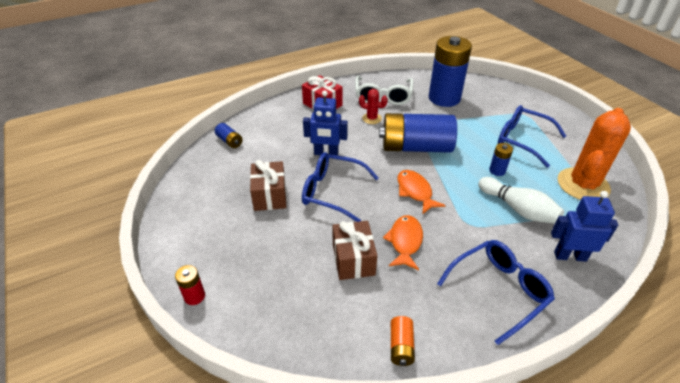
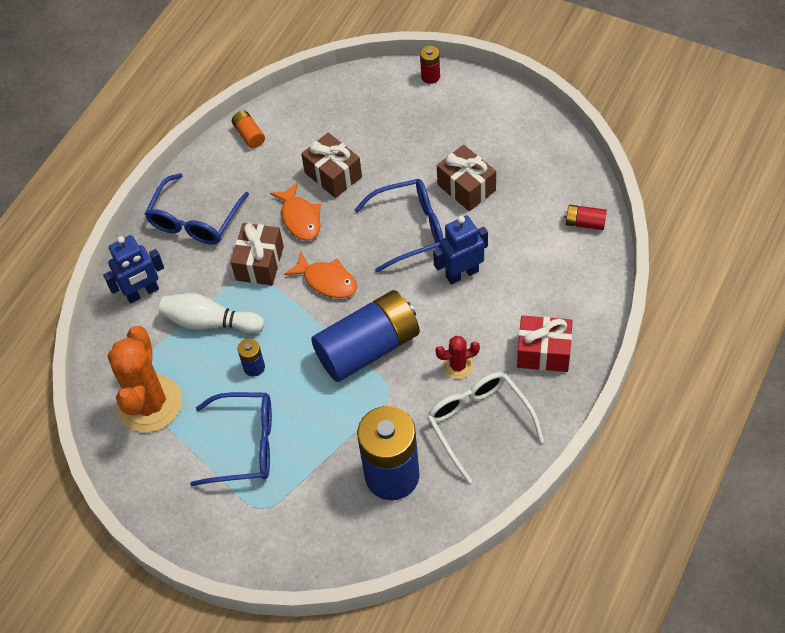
camera: 150 degrees right, 15 degrees up
(229, 141) = (585, 223): blue battery -> red battery
(458, 227) = (259, 263): none -> brown gift

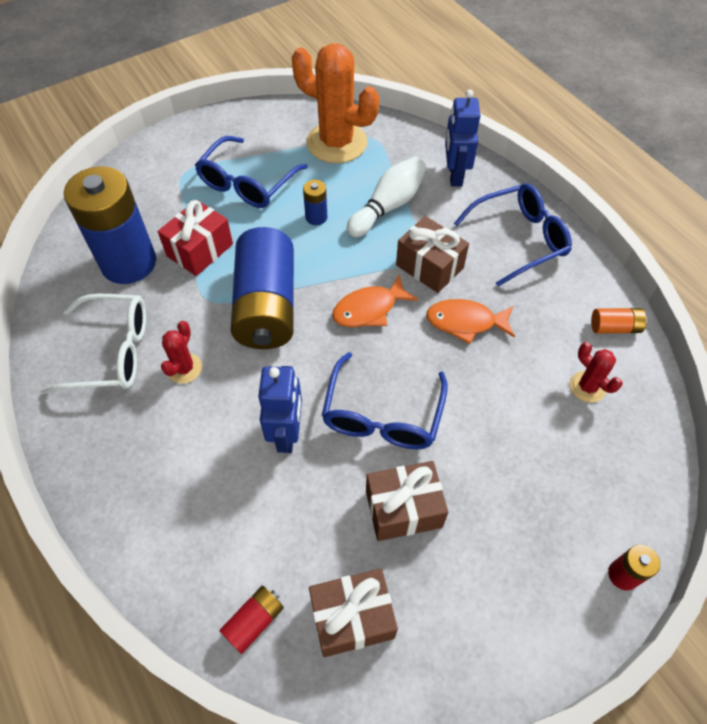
camera: 115 degrees right, 0 degrees up
(195, 219) = (518, 239): blue glasses -> blue glasses turned 105 degrees clockwise
(311, 133) = (587, 387): none -> red cactus
(333, 175) = (508, 379): brown gift -> brown gift (352, 618)
(543, 352) = (130, 456): red gift -> red gift (200, 250)

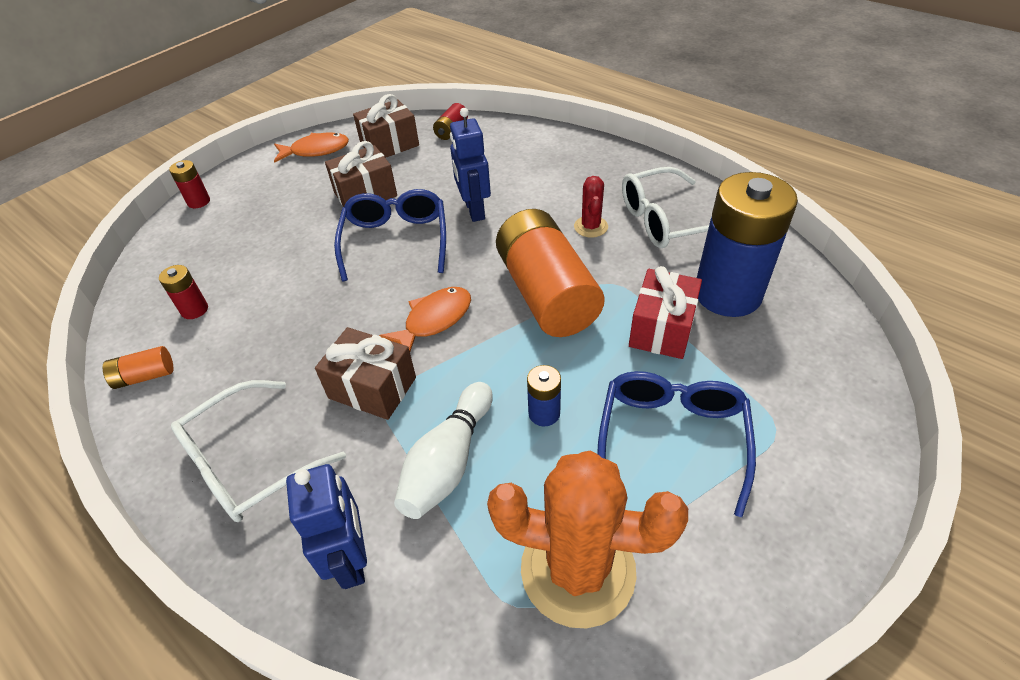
camera: 165 degrees right, 10 degrees down
(266, 306) = (546, 294): blue battery -> orange battery
(465, 322) = (322, 336): orange fish -> orange fish (316, 150)
(518, 239) = (250, 462): blue glasses -> white glasses
(587, 387) = (194, 310): red cactus -> red battery

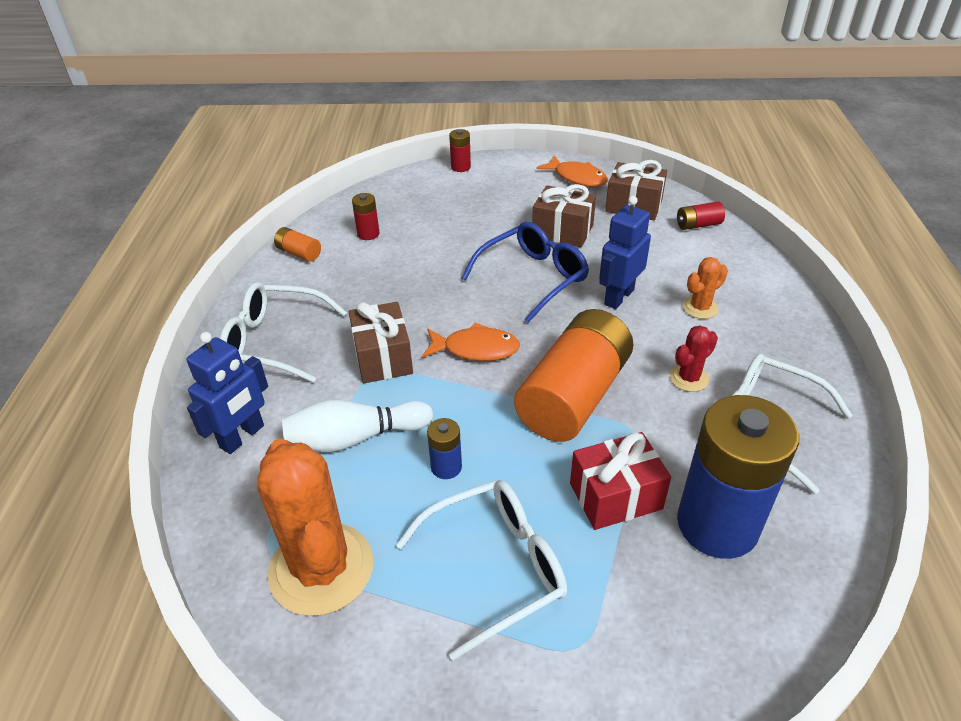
camera: 50 degrees right, 5 degrees down
(532, 180) = (700, 308): none -> orange cactus
(672, 439) = (494, 568): blue glasses -> white glasses

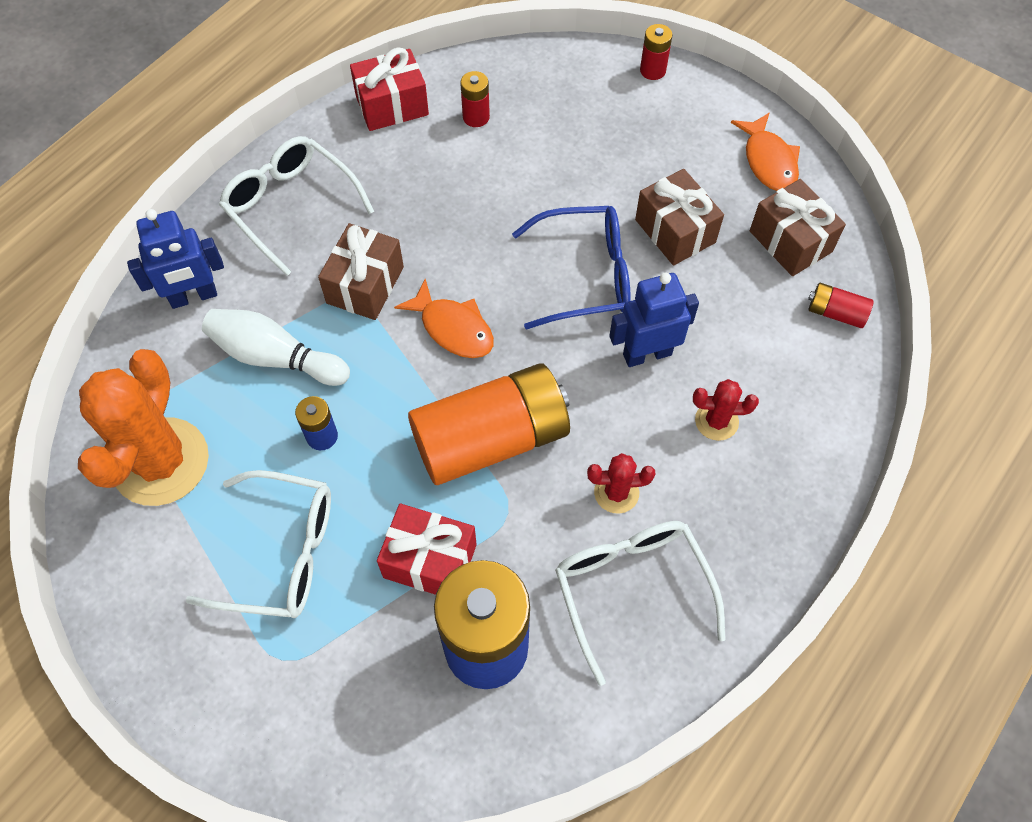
camera: 35 degrees right, 20 degrees up
(299, 253) = (392, 105): orange battery -> red gift
(700, 308) = (716, 421): orange cactus -> red cactus

